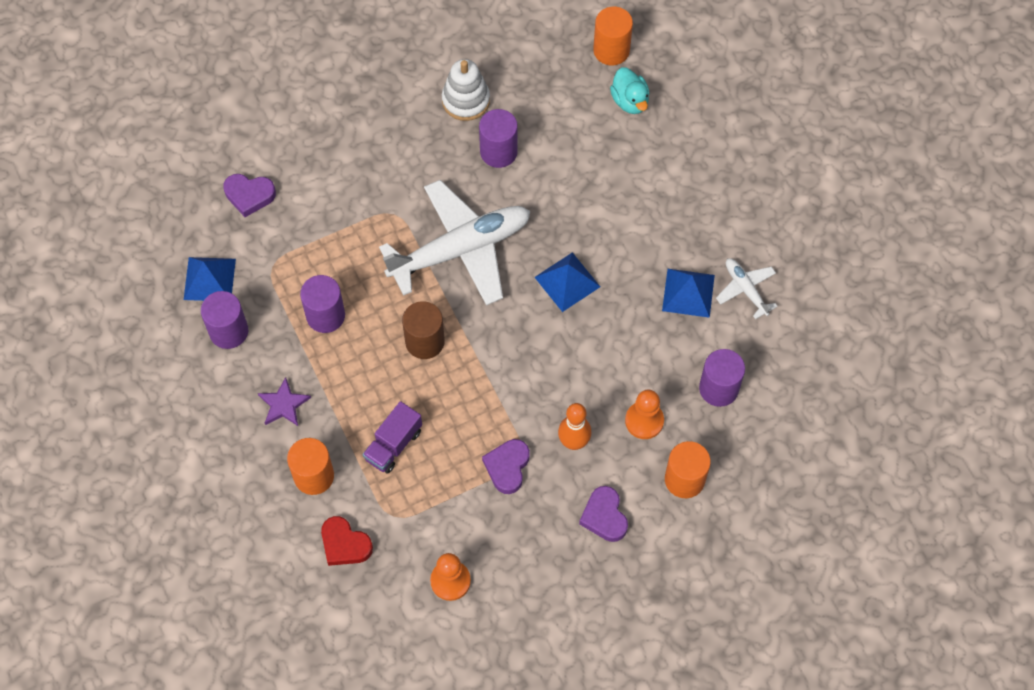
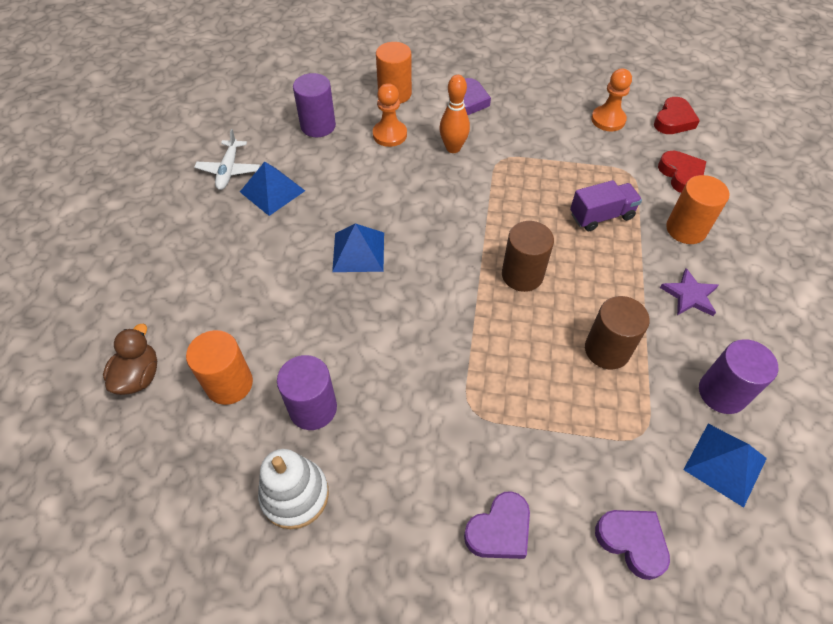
camera: 145 degrees left, 10 degrees down
(325, 315) = (607, 350): purple cylinder -> brown cylinder
(384, 624) = (673, 120): none -> red heart
(461, 249) = (430, 333): white plane -> none
(507, 467) = (516, 158): purple heart -> purple heart (499, 530)
(611, 50) = (93, 446): orange cylinder -> orange cylinder (229, 384)
(630, 101) = (139, 376): turquoise duck -> brown duck

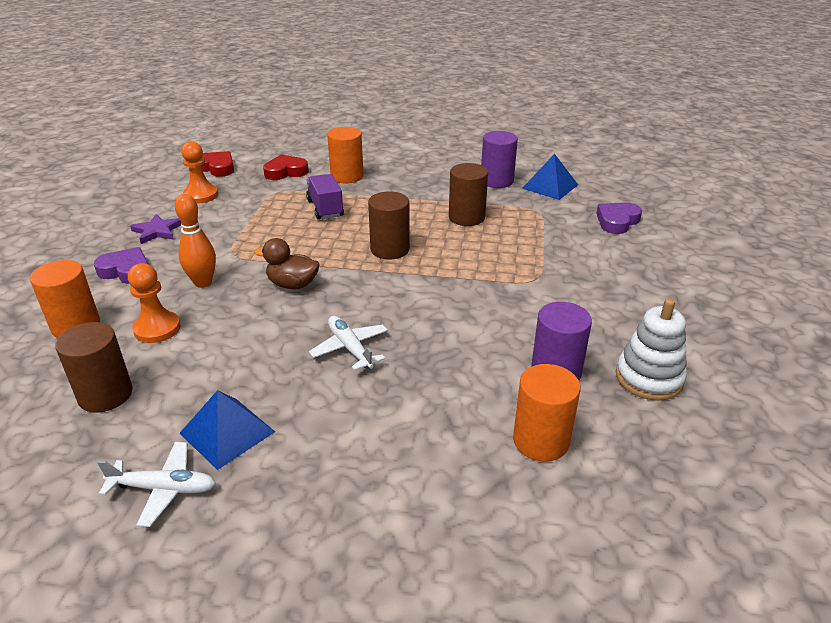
camera: 90 degrees left, 20 degrees down
(139, 376) = (548, 535): brown duck -> brown duck (292, 284)
(318, 126) = (105, 394): purple cylinder -> brown cylinder
(358, 252) = (350, 348): blue pyramid -> white plane
(499, 530) = (632, 270): purple heart -> none
(689, 295) = (413, 182): purple star -> purple star (157, 231)

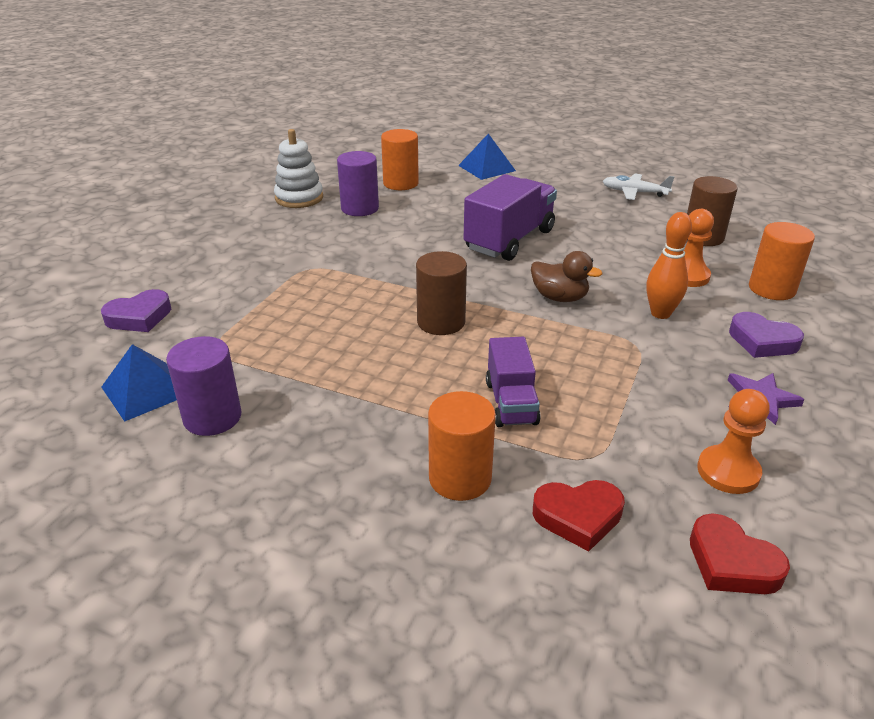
camera: 165 degrees left, 0 degrees up
(227, 432) = (602, 209): blue pyramid -> blue pyramid (487, 168)
(350, 348) = (509, 240): white plane -> purple truck
(466, 217) = (317, 353): brown cylinder -> none

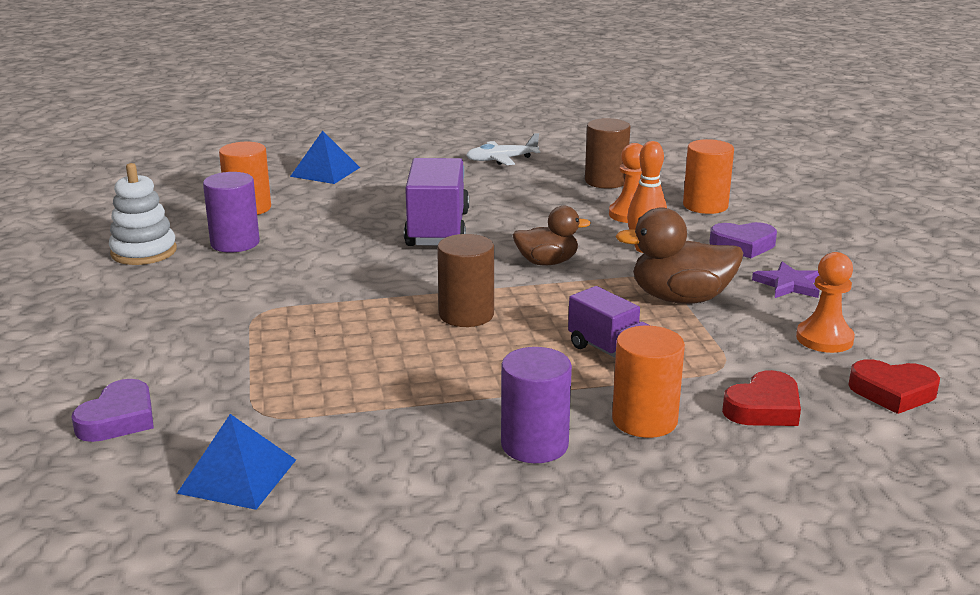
camera: 35 degrees left, 10 degrees down
(212, 417) = (350, 468): purple cylinder -> purple cylinder (534, 444)
(634, 373) = (680, 298): none -> brown duck

